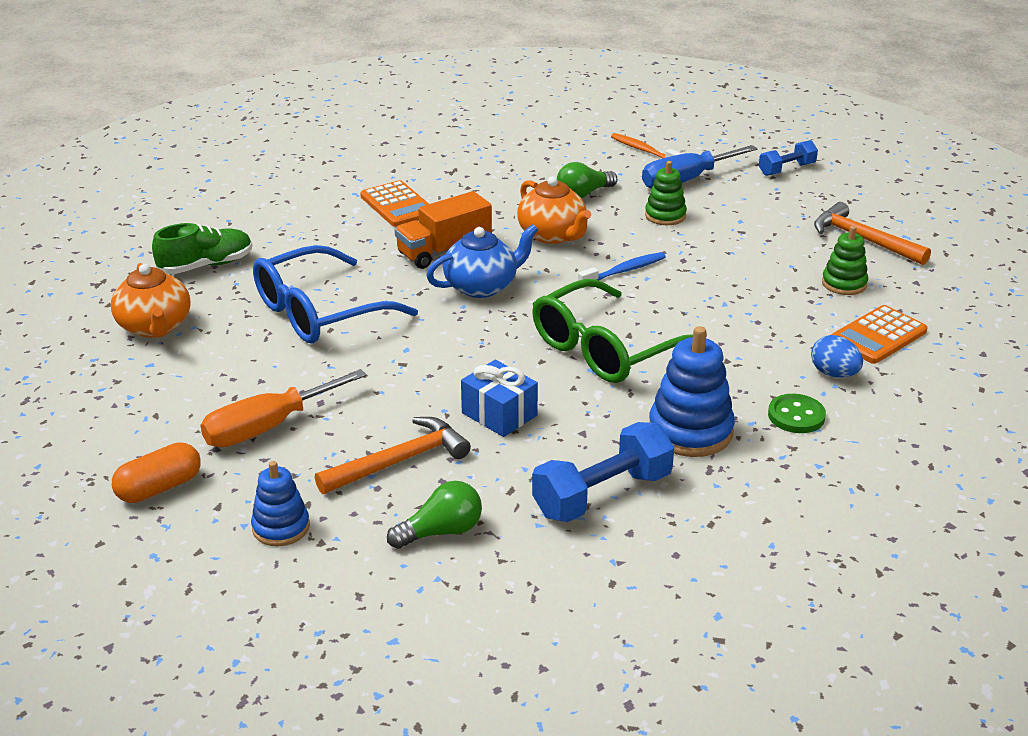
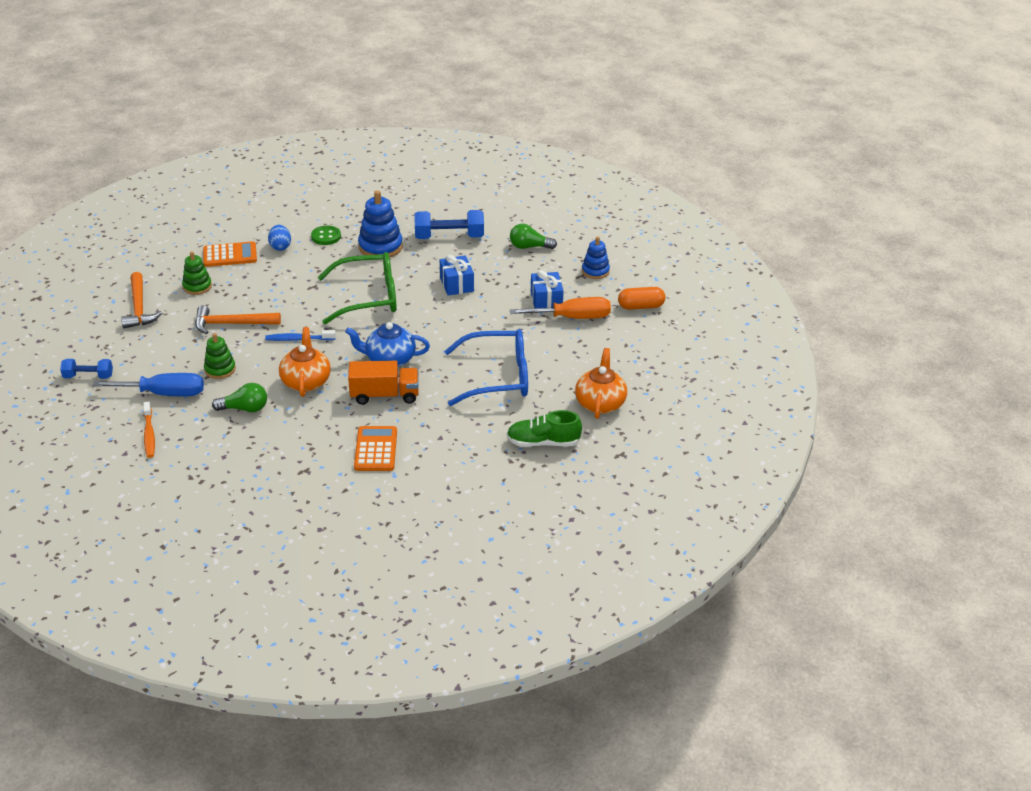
camera: 150 degrees left, 5 degrees up
(331, 440) = (546, 300): none -> blue gift
(399, 461) = (522, 280): orange hammer -> orange hammer (232, 324)

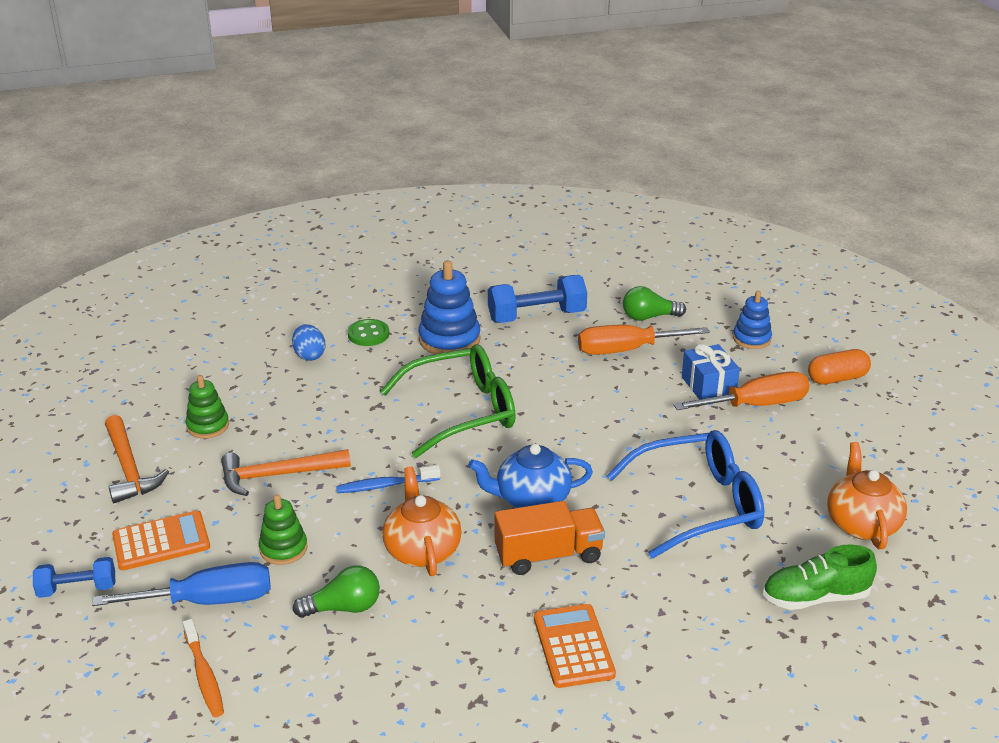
camera: 10 degrees left, 5 degrees down
(230, 255) = (241, 375): orange calculator -> orange calculator (161, 541)
(457, 284) = (577, 378): blue gift -> none
(501, 269) = (626, 350): none -> orange screwdriver

